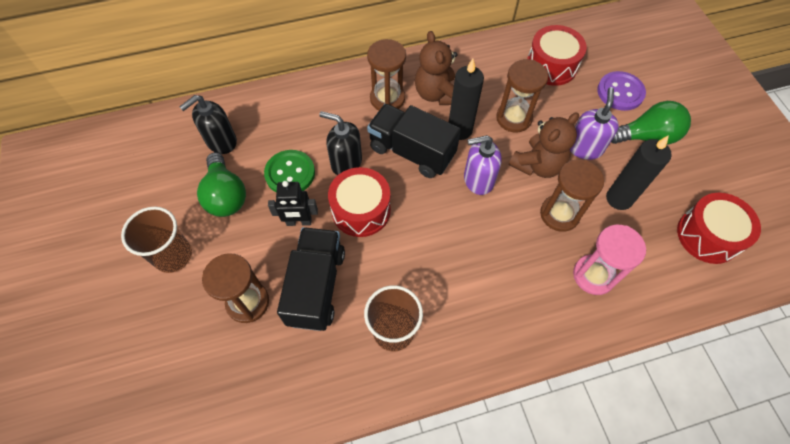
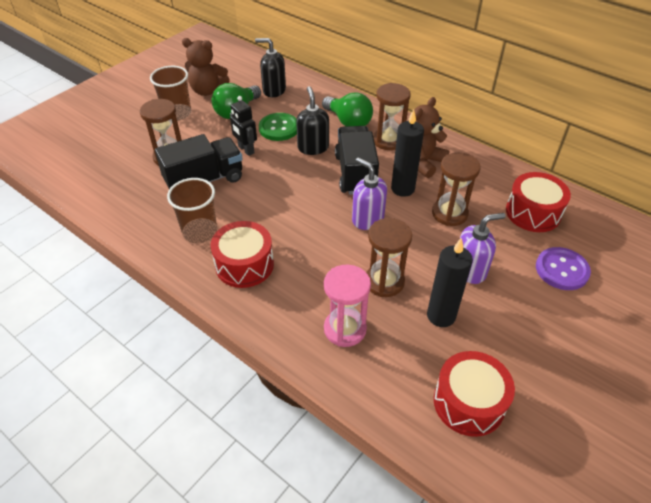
camera: 55 degrees right, 15 degrees down
(361, 210) = (281, 172): red drum -> red drum (244, 264)
(538, 165) = (419, 248): brown teddy bear -> brown teddy bear (207, 90)
(646, 136) = (533, 309): green light bulb -> green light bulb (348, 122)

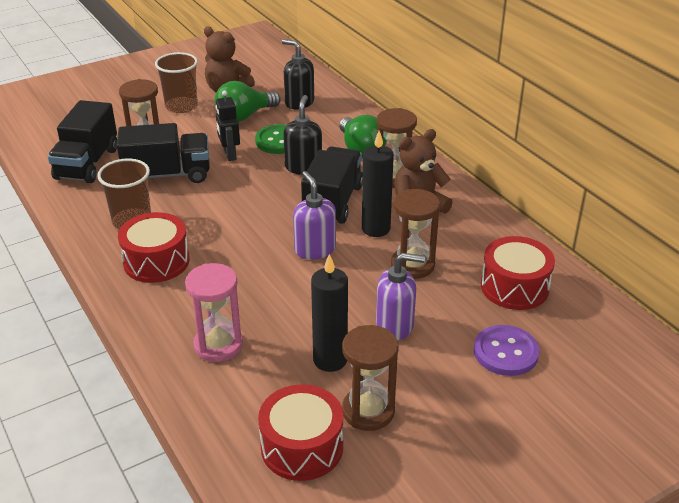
camera: 20 degrees right, 10 degrees down
(126, 186) = (87, 164): none -> black truck
(384, 281) = (291, 312): brown hourglass -> brown hourglass (368, 411)

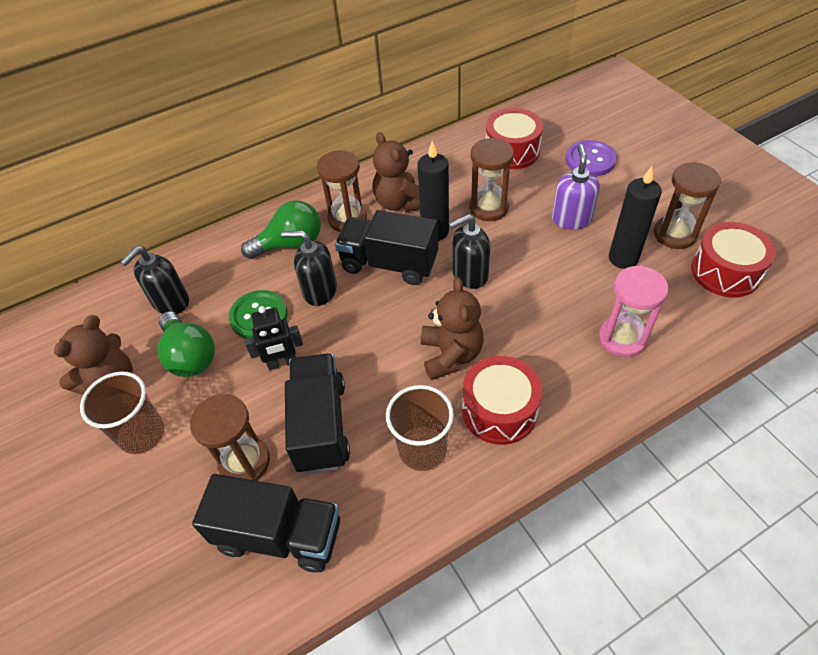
camera: 85 degrees left, 15 degrees up
(220, 236) = (451, 355): none -> brown teddy bear
(315, 249) = (469, 275): purple soap dispenser -> black soap dispenser

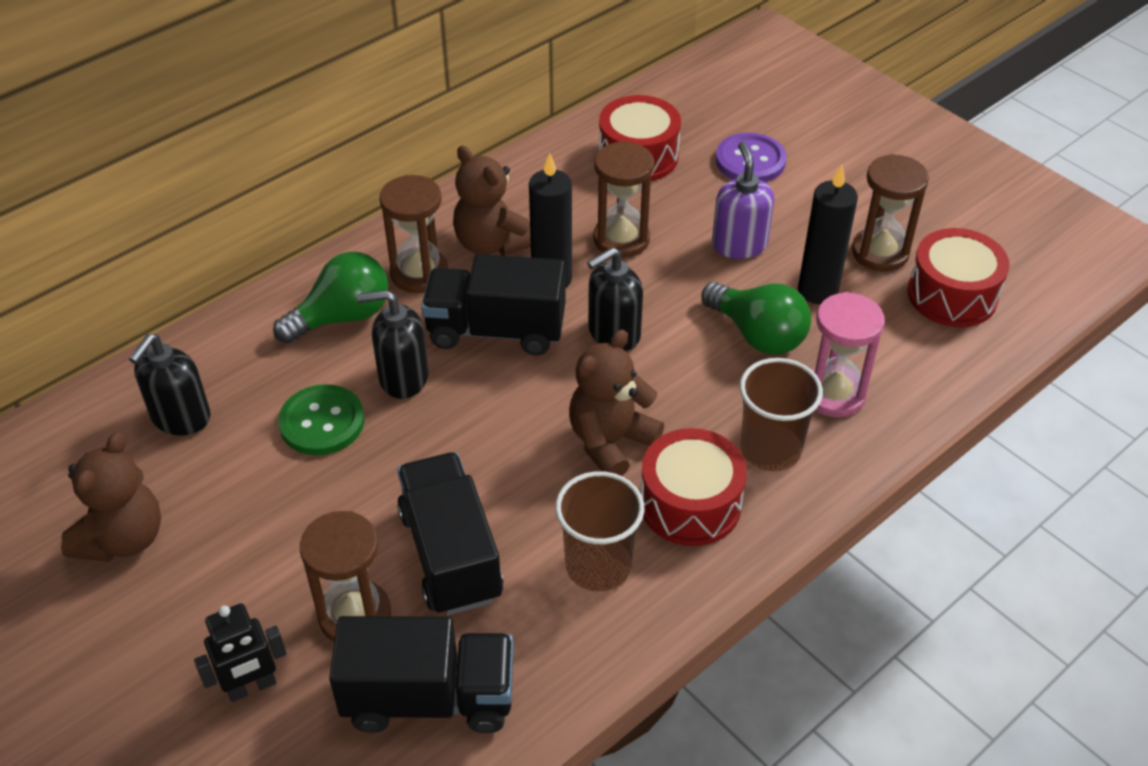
camera: 15 degrees left, 5 degrees down
(142, 434) = (192, 600): brown cup -> brown cup (770, 449)
(190, 356) = (233, 488): green light bulb -> green light bulb (757, 334)
(282, 363) = (374, 481): black robot -> black robot (251, 687)
(451, 355) = (610, 442): brown teddy bear -> brown teddy bear turned 120 degrees counterclockwise

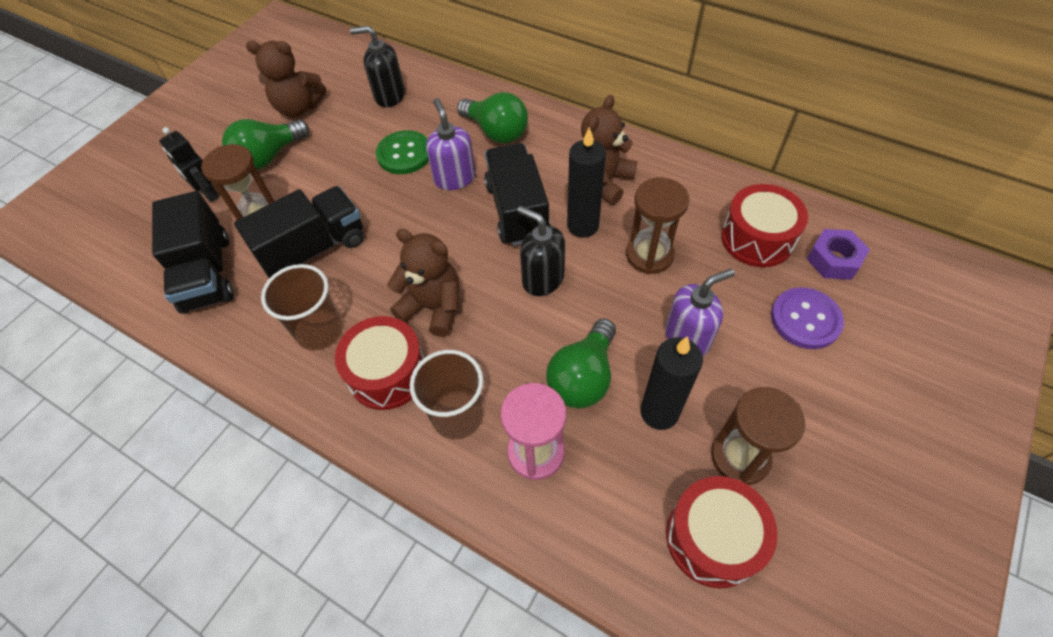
camera: 75 degrees right, 10 degrees up
(218, 592) = (269, 157): none -> green light bulb
(403, 377) = (454, 178): black soap dispenser -> purple soap dispenser
(419, 273) = (554, 154): brown hourglass -> none
(689, 118) = (833, 260): none -> purple nut

